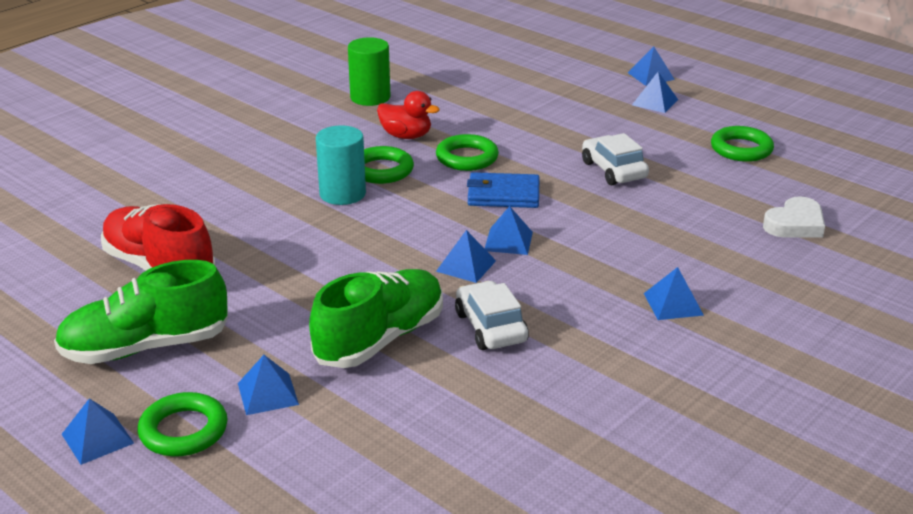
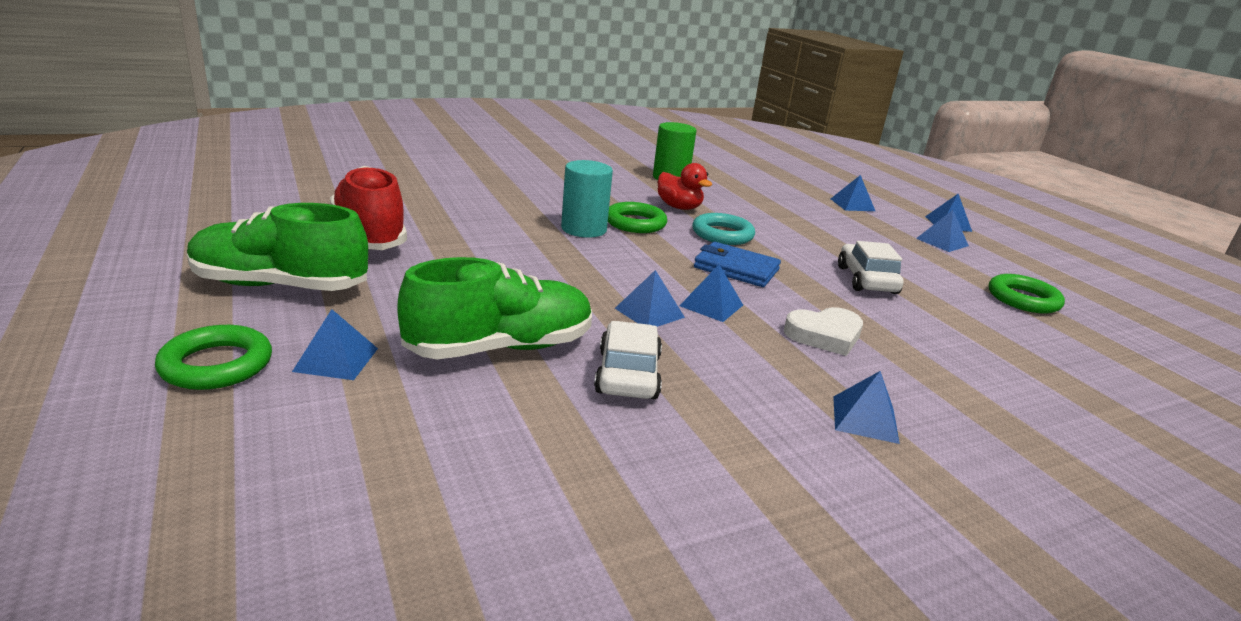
camera: 20 degrees right, 5 degrees down
(97, 438) = (134, 344): blue pyramid -> blue pyramid (852, 205)
(467, 158) = (722, 234): green ring -> turquoise ring
(795, 224) = (1066, 384): white heart -> white heart (824, 335)

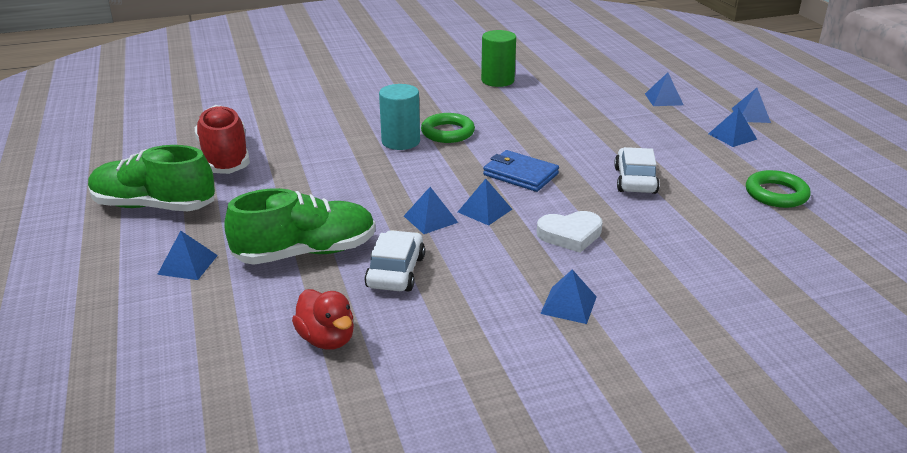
camera: 10 degrees right, 5 degrees up
(216, 365) = (108, 270): green ring -> none
(679, 207) = (493, 113): red duck -> red duck (327, 339)
(722, 234) = (522, 140): turquoise ring -> none

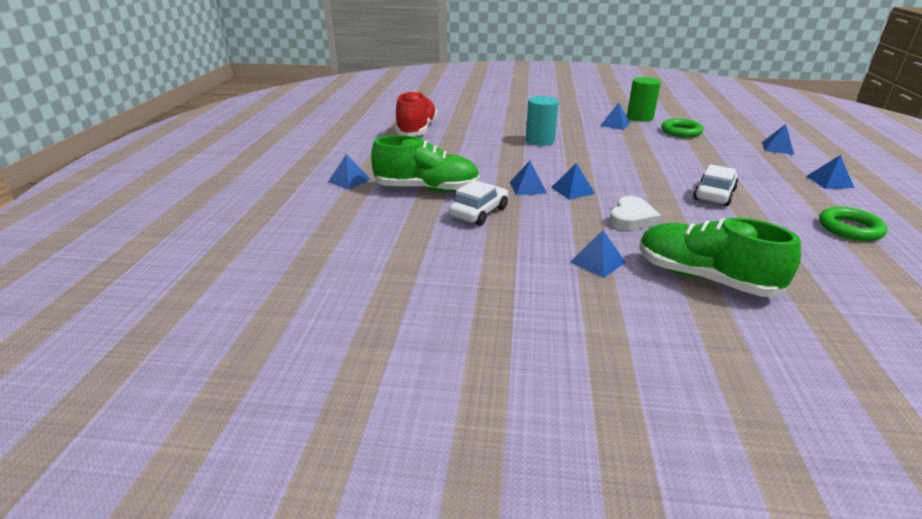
camera: 25 degrees right, 0 degrees up
(154, 206) = (355, 147): green shoe -> green shoe (704, 278)
(327, 339) = (402, 240): red duck -> none
(447, 132) = (578, 141): green ring -> green ring (681, 132)
(520, 174) = (617, 174): blue wallet -> none
(570, 235) = (631, 218): white heart -> white heart turned 75 degrees counterclockwise
(751, 115) = (858, 170): blue pyramid -> blue pyramid (615, 124)

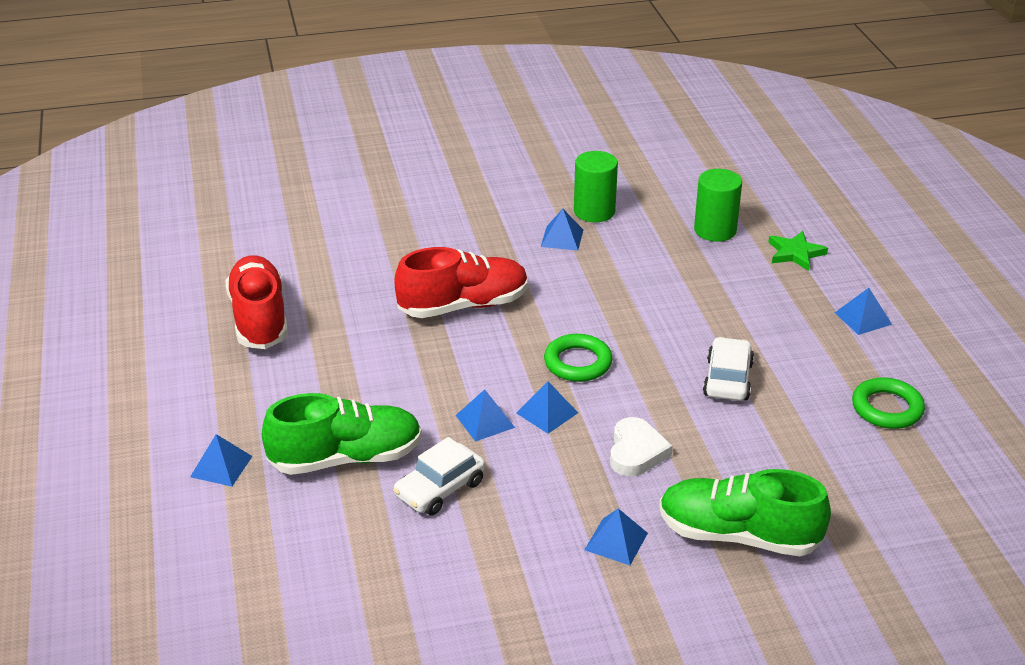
camera: 20 degrees left, 5 degrees up
(479, 212) = (440, 489): white car -> white car turned 150 degrees counterclockwise
(540, 141) = (463, 306): turquoise cylinder -> red shoe
(681, 132) = (661, 239): green ring -> green ring (578, 363)
(719, 133) = (715, 230): none -> green cylinder
(777, 148) = (795, 253): blue pyramid -> green star

